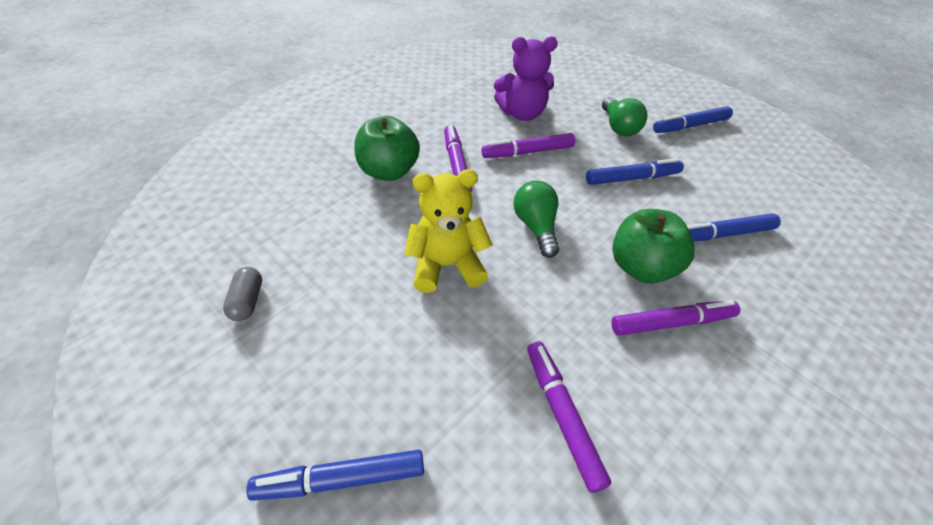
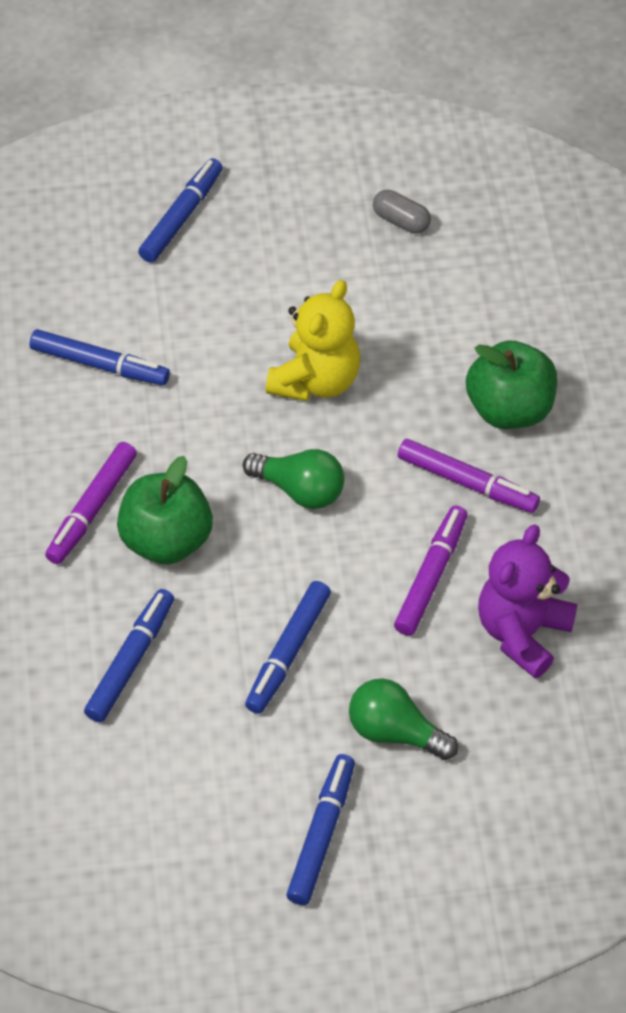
camera: 130 degrees right, 5 degrees up
(562, 415) = (100, 365): purple marker -> blue marker

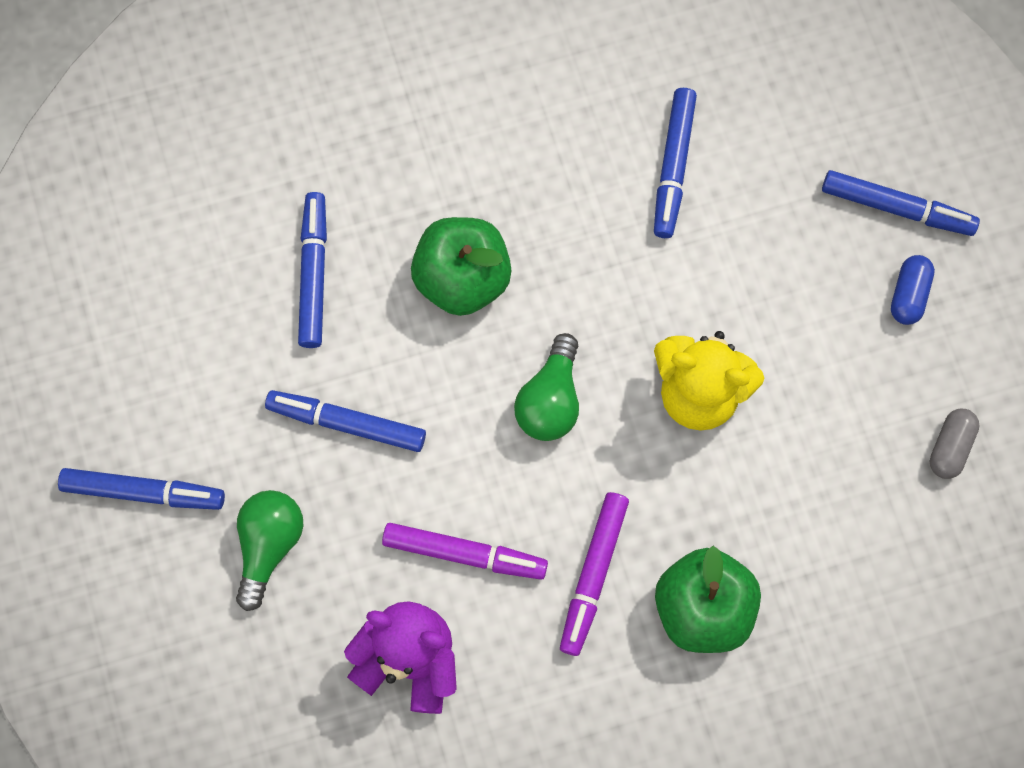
camera: 80 degrees right, 20 degrees up
(92, 509) = (488, 199): purple marker -> none
(131, 661) = (313, 274): blue marker -> blue marker turned 105 degrees counterclockwise
(261, 223) = (908, 294): none -> blue capsule

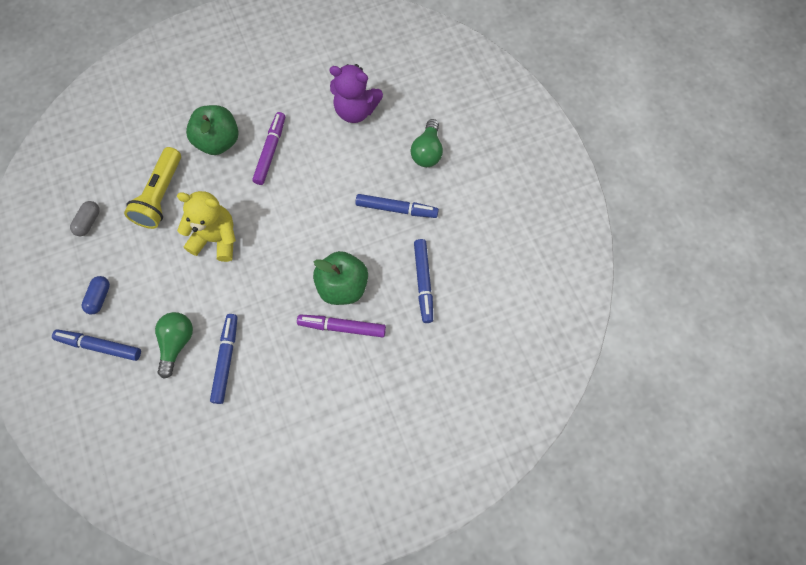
camera: 175 degrees right, 5 degrees down
(143, 492) = (492, 170): blue marker -> none
(464, 553) = (333, 155): purple marker -> purple marker (342, 327)
(550, 400) = (293, 228): green light bulb -> green light bulb (177, 343)
(813, 491) = (161, 196): none -> yellow flashlight

